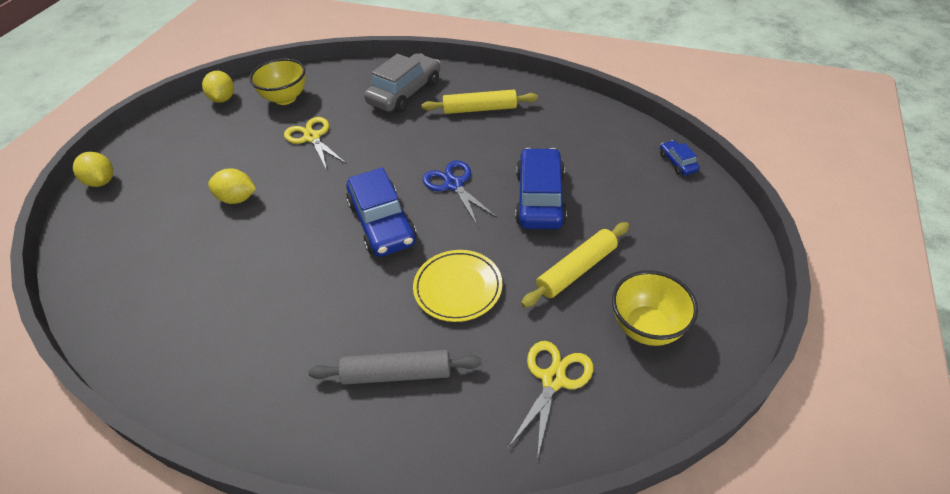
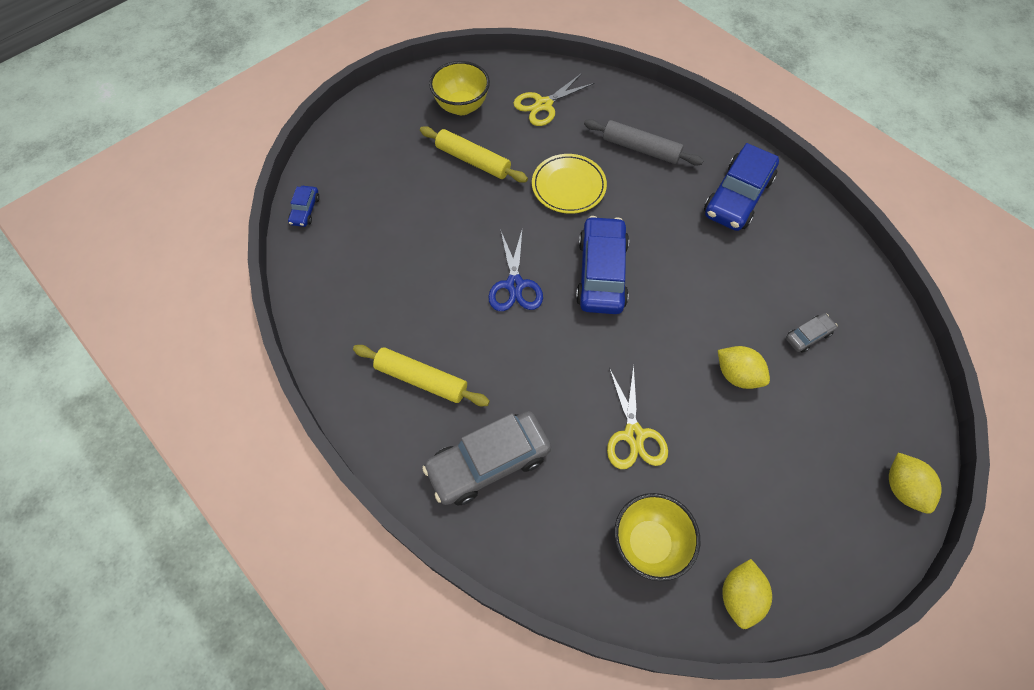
camera: 155 degrees left, 15 degrees up
(172, 251) = (808, 336): none -> grey car
(540, 198) = (450, 232): blue car -> blue car (737, 197)
(576, 270) = (473, 160): yellow rolling pin -> yellow rolling pin turned 45 degrees clockwise

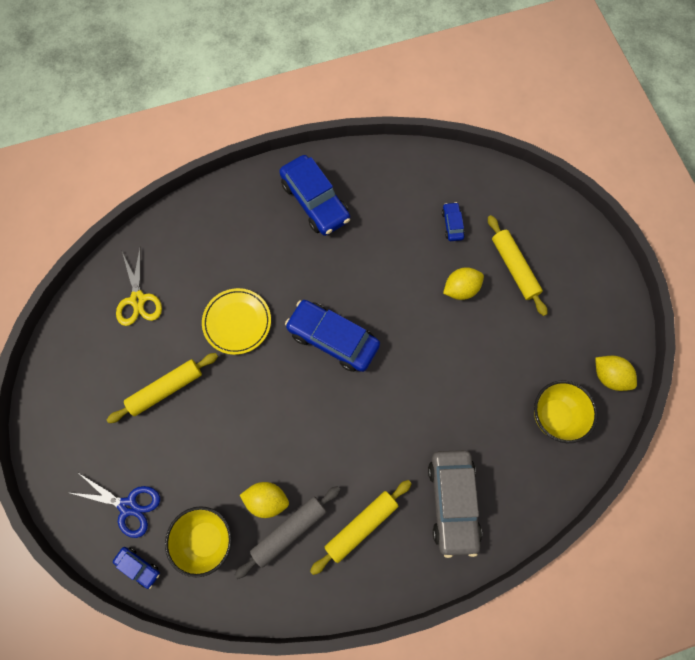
camera: 65 degrees left, 10 degrees up
(461, 106) = (97, 371): yellow bowl -> yellow bowl (206, 539)
(515, 285) = (310, 411): blue scissors -> blue scissors (128, 506)
(634, 435) = (475, 385): yellow scissors -> none
(640, 149) = (230, 246): grey rolling pin -> grey rolling pin (289, 531)
(803, 424) = (514, 268): none -> yellow rolling pin
(808, 336) = (452, 224): grey car -> blue car
(902, 488) = (579, 235): yellow lemon -> yellow lemon (267, 499)

